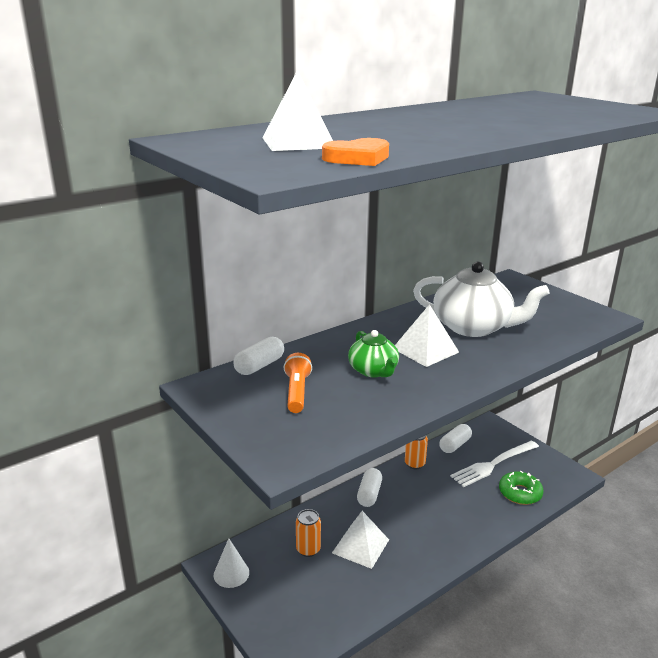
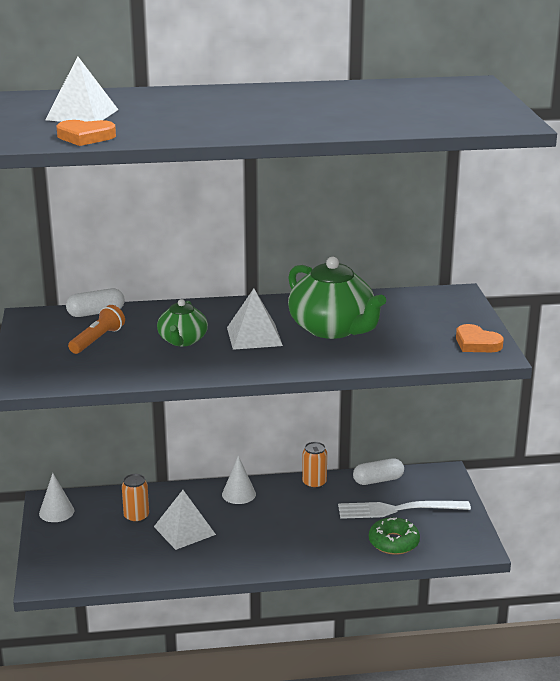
camera: 30 degrees right, 0 degrees up
(369, 494) = (238, 494): white capsule -> white cone
(473, 327) = (333, 329): white teapot -> green teapot
(584, 312) = (476, 343): none -> orange heart

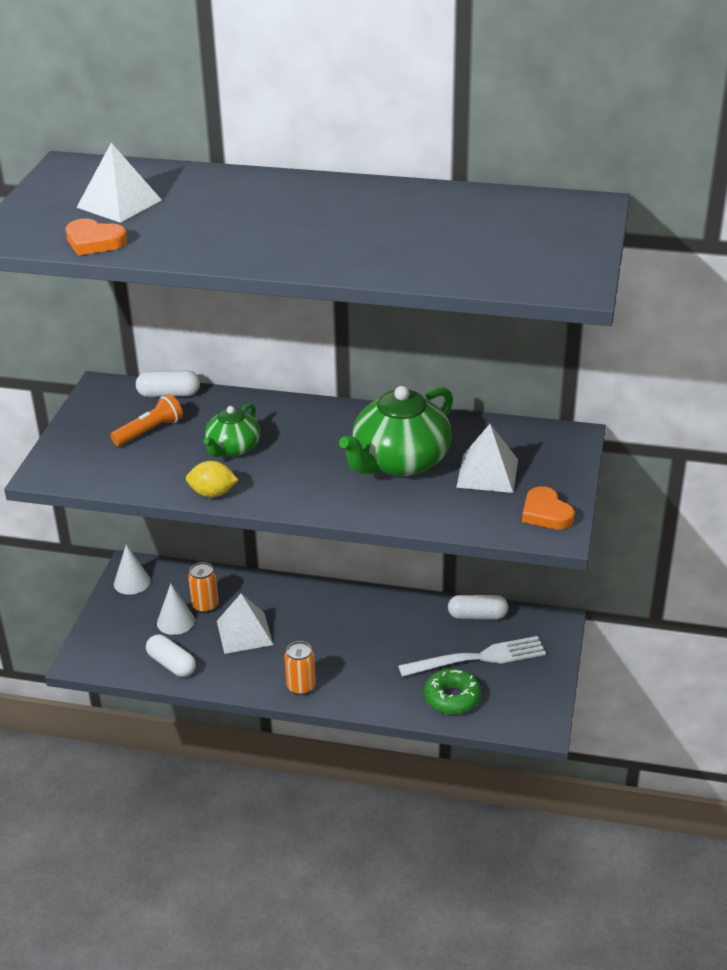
camera: 20 degrees right, 10 degrees up
(131, 567) = (171, 664): none -> white capsule
(188, 373) = (212, 493): none -> yellow lemon
(238, 494) = (321, 600): white cone -> white cone (175, 621)
(254, 336) = (309, 456): white pyramid -> white pyramid (487, 473)
(314, 483) = (406, 605): orange can -> orange can (301, 687)
(333, 329) = (399, 461): green teapot -> green teapot turned 60 degrees clockwise
(397, 510) = (478, 658): white fork -> white fork turned 150 degrees clockwise

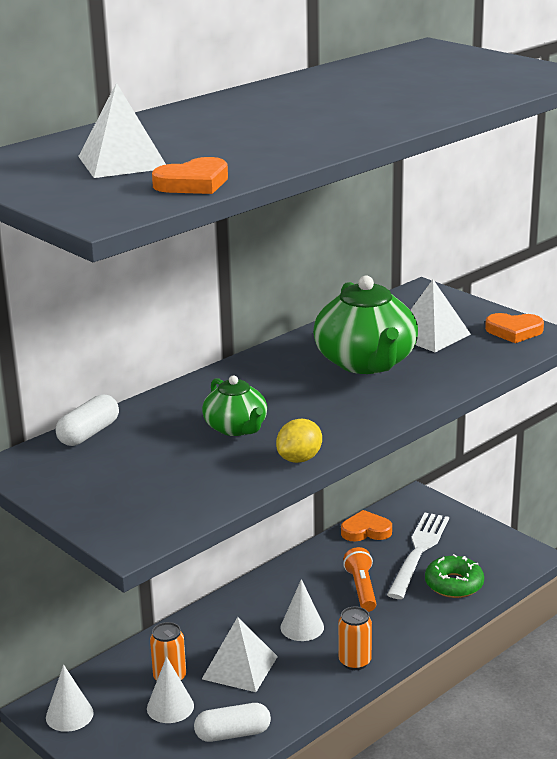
camera: 55 degrees left, 10 degrees down
(149, 431) = (141, 461): orange flashlight -> orange flashlight (361, 589)
(318, 640) = (302, 627): none -> white cone
(477, 616) = (366, 531): white capsule -> orange heart

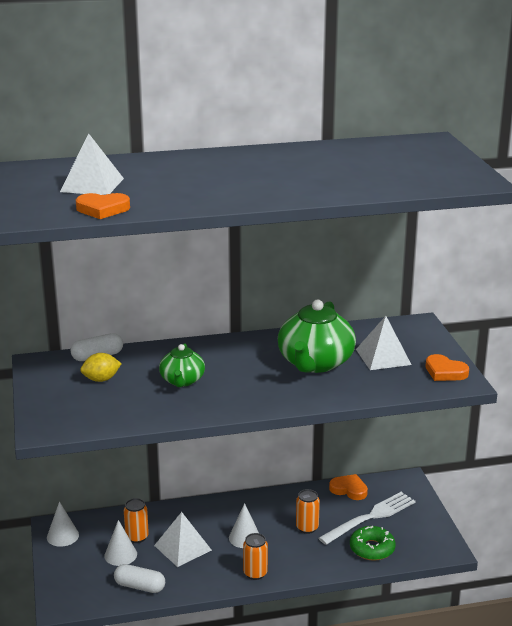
camera: 30 degrees right, 0 degrees up
(299, 459) = (194, 413): yellow lemon -> yellow lemon (101, 379)
(361, 589) = (307, 528): orange flashlight -> orange can

